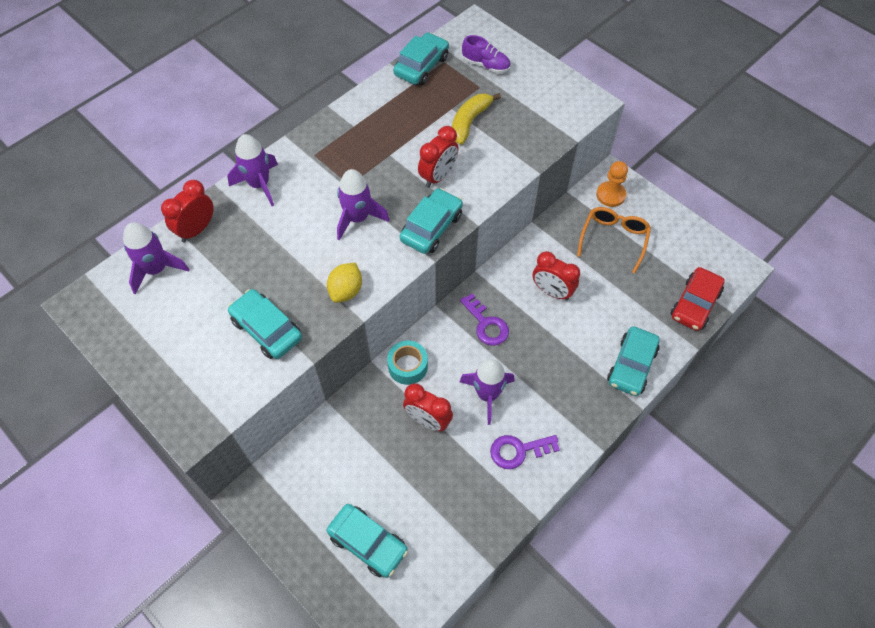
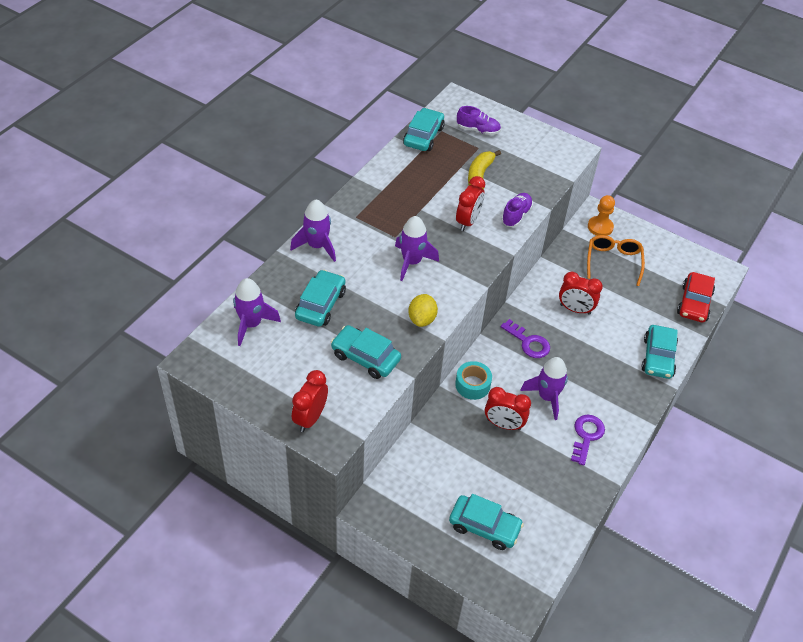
camera: 15 degrees left, 10 degrees down
(197, 230) = (275, 288): red clock -> red clock (310, 418)
(431, 227) = (476, 261): turquoise car -> turquoise car (320, 304)
(496, 176) = (516, 215): none -> purple shoe
(518, 450) = (586, 436): purple key -> purple key turned 135 degrees clockwise

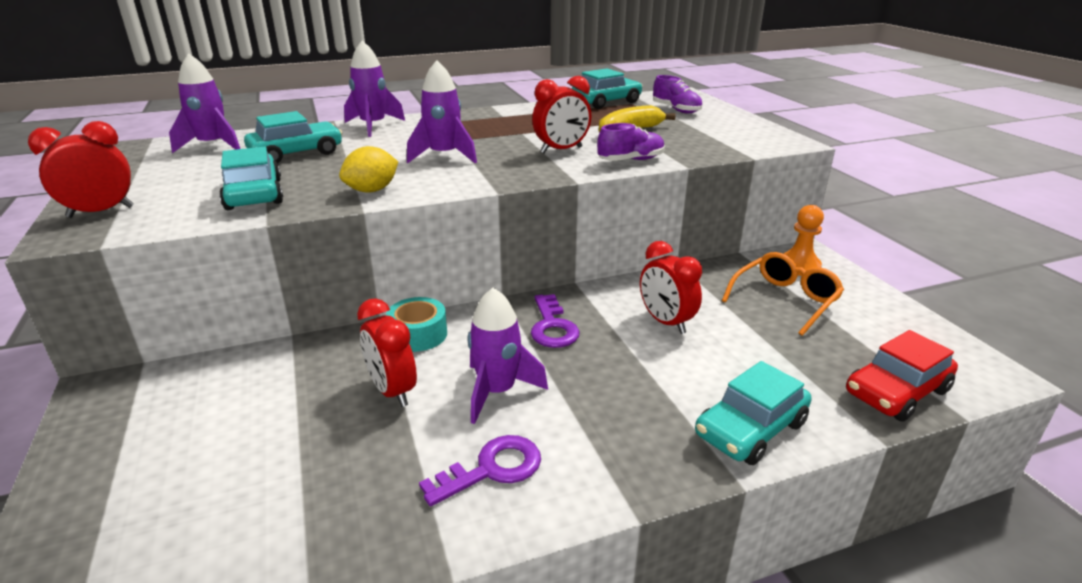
camera: 40 degrees right, 20 degrees down
(484, 526) = (167, 497): turquoise car -> none

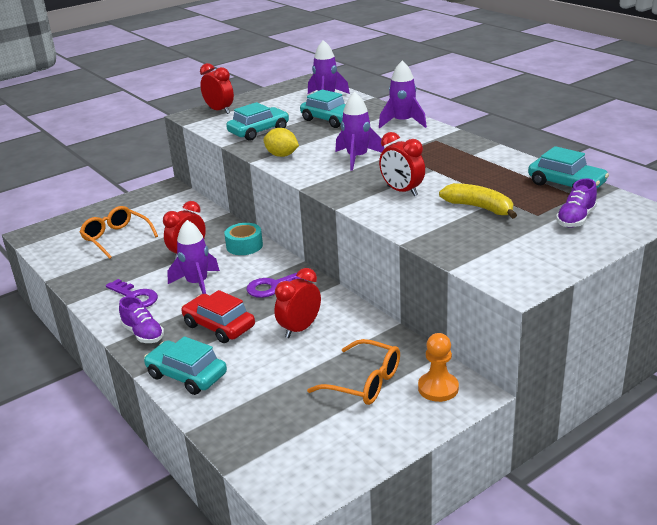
camera: 75 degrees right, 0 degrees up
(231, 480) = (116, 238): none -> orange glasses
(631, 160) = (398, 220): purple shoe -> purple shoe (143, 334)
(896, 392) = (248, 440): red car -> red car (219, 326)

